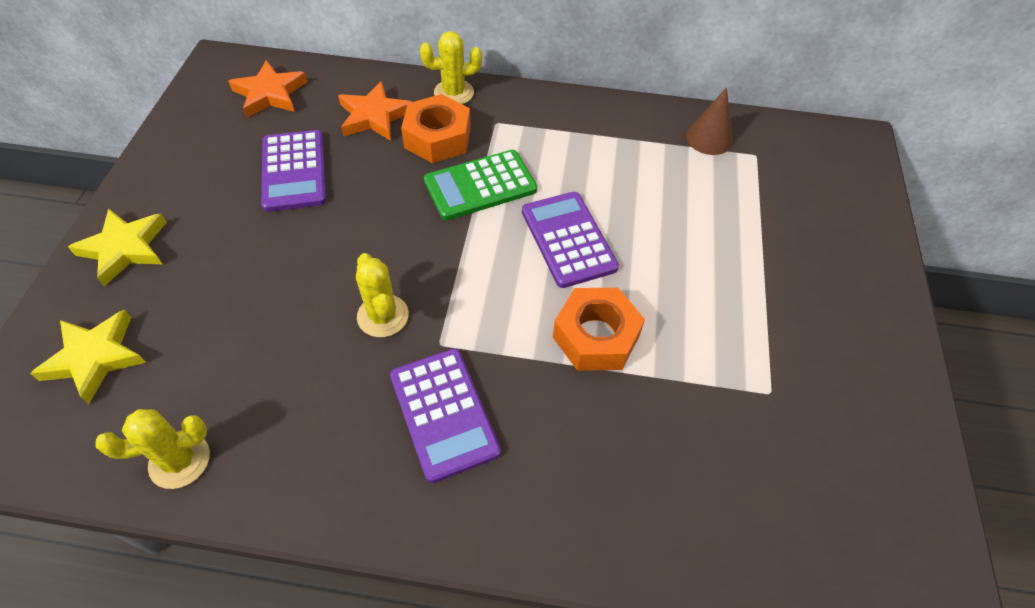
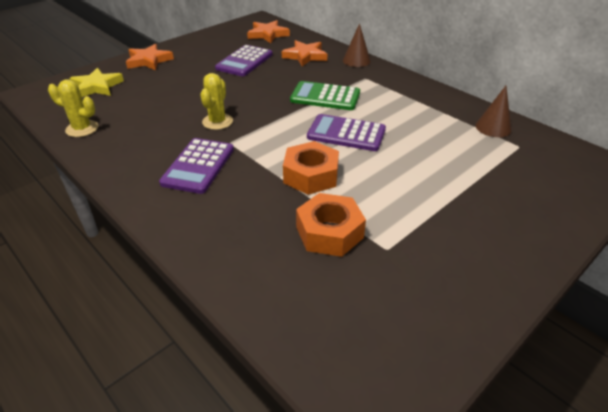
camera: 40 degrees right, 15 degrees down
(125, 248) = (149, 61): yellow star -> orange star
(437, 138) = (326, 73): orange nut -> orange nut (329, 232)
(454, 93) = (356, 60): yellow cactus -> brown cone
(568, 239) = (346, 133): purple calculator -> purple calculator turned 90 degrees counterclockwise

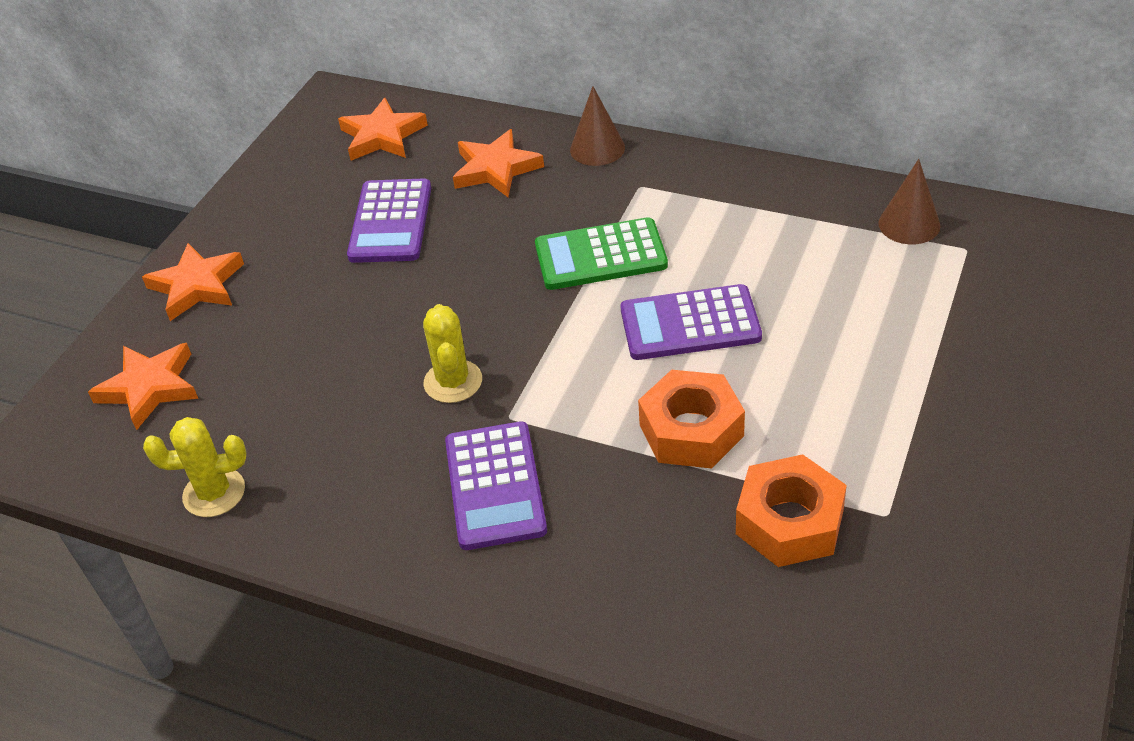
camera: 20 degrees left, 5 degrees up
(96, 87) = (149, 388): yellow star -> orange star

